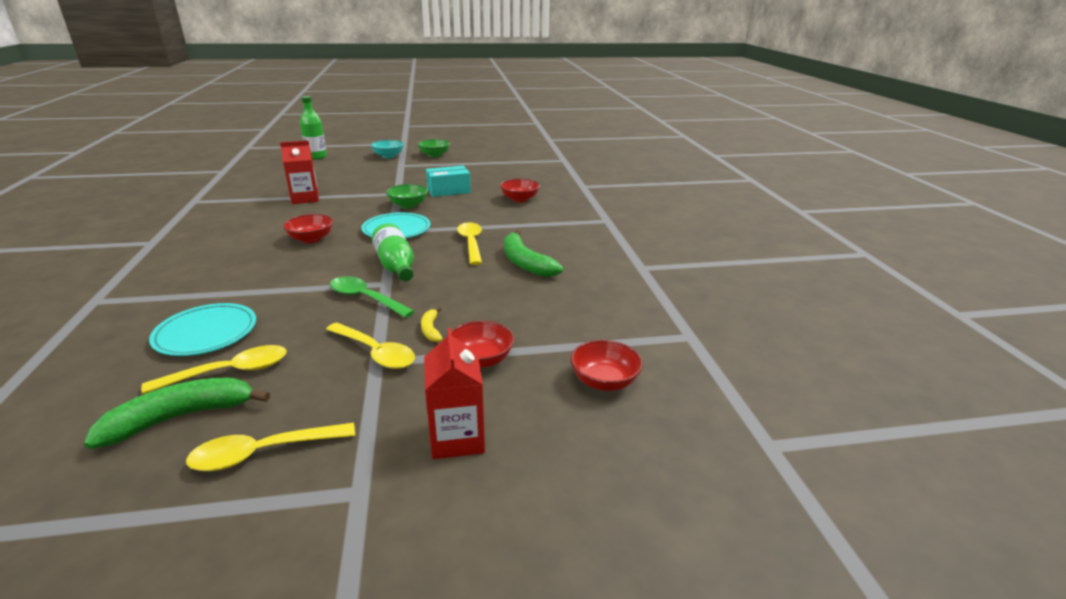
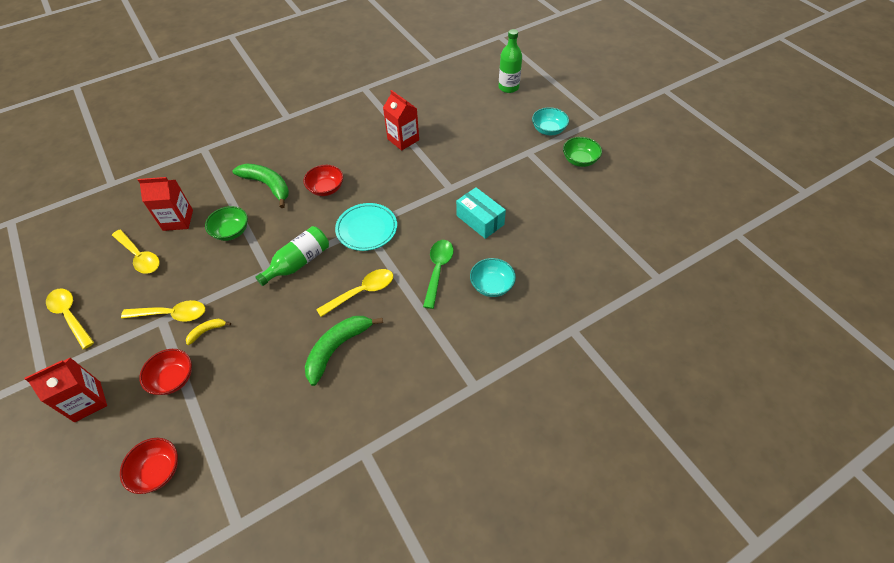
camera: 70 degrees right, 25 degrees up
(181, 417) = (97, 263): green banana -> green banana (267, 185)
(206, 334) = (178, 220): turquoise plate -> red carton
(365, 299) = (241, 272): green spoon -> green spoon (438, 270)
(375, 353) = (172, 314): yellow spoon -> yellow spoon turned 105 degrees counterclockwise
(408, 205) = (425, 209): green bowl -> green bowl (231, 232)
(519, 199) = (492, 285): red bowl -> turquoise bowl

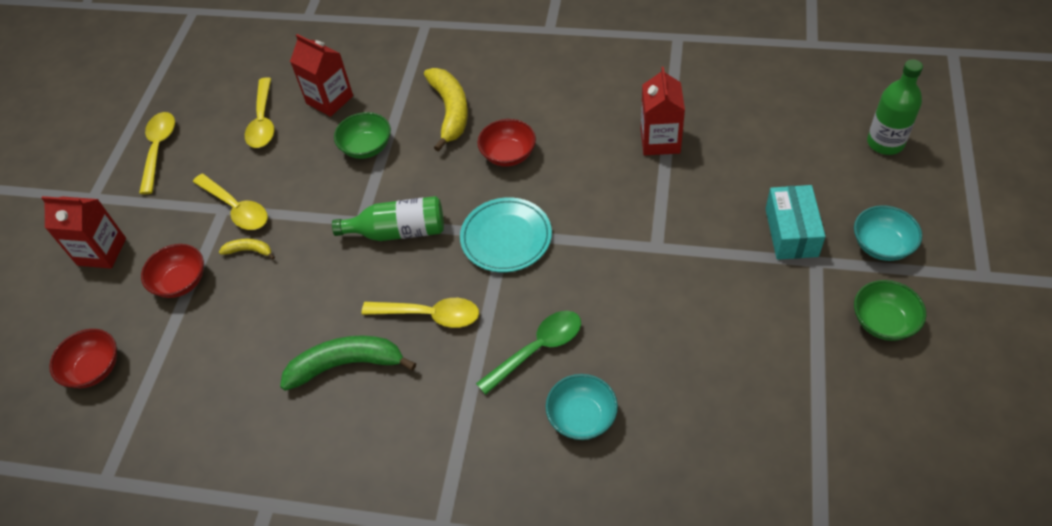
camera: 45 degrees right, 0 degrees up
(267, 185) = (450, 111): green banana -> yellow banana
(480, 220) = (652, 317): turquoise box -> turquoise box (791, 232)

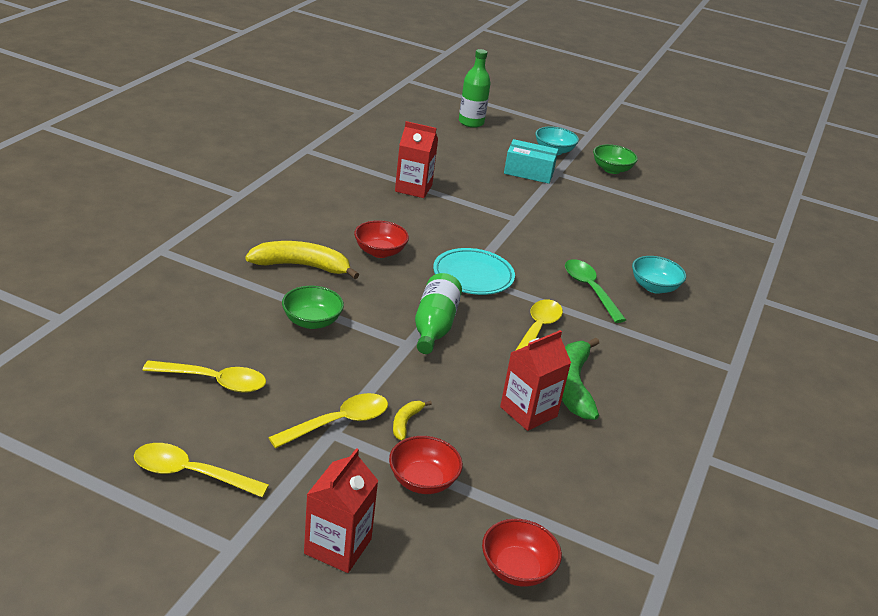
camera: 85 degrees left, 20 degrees down
(329, 100) = (220, 330): red carton -> red carton (528, 412)

